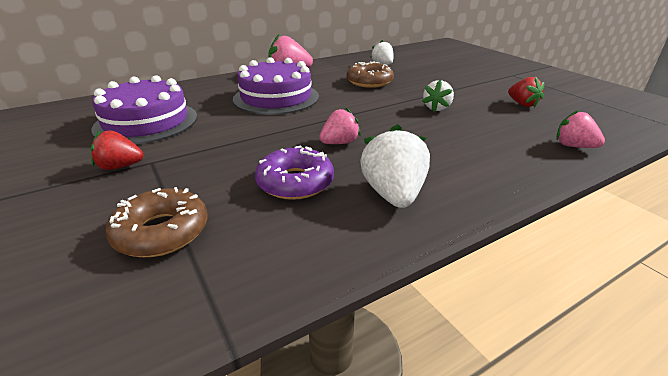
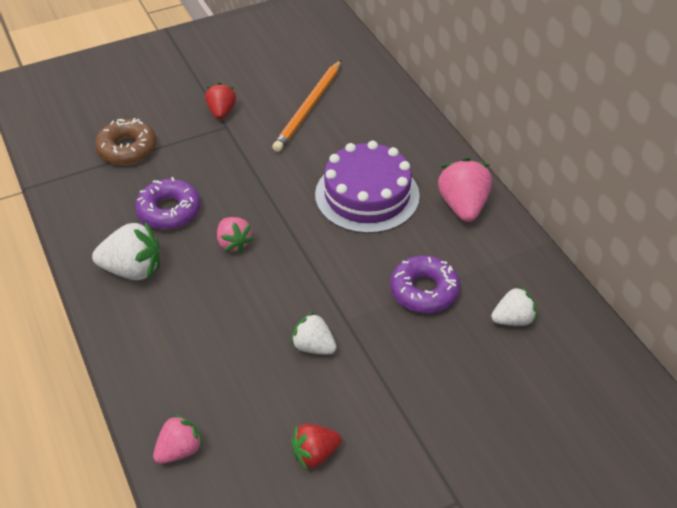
camera: 95 degrees right, 15 degrees up
(146, 122) = (308, 108): purple cake -> orange pencil
(369, 82) = (424, 291): brown donut -> purple donut

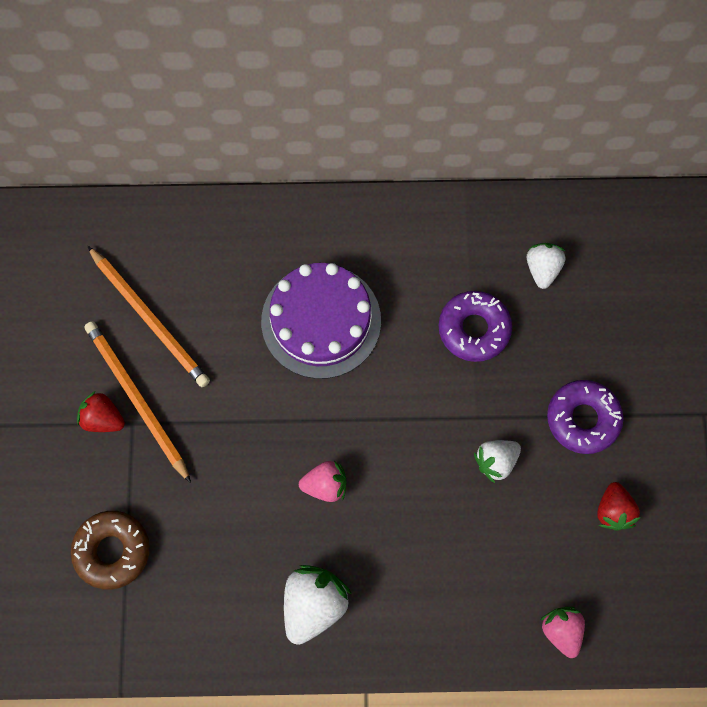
camera: 65 degrees left, 25 degrees up
(169, 211) = (242, 536): purple donut -> purple donut (582, 419)
(245, 122) = (137, 399): none -> orange pencil
(463, 206) = (382, 236): pink strawberry -> none

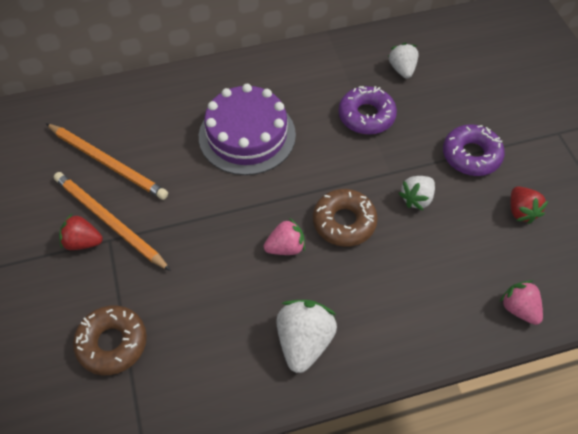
camera: 15 degrees left, 15 degrees down
(401, 470) = (344, 222): none -> brown donut

